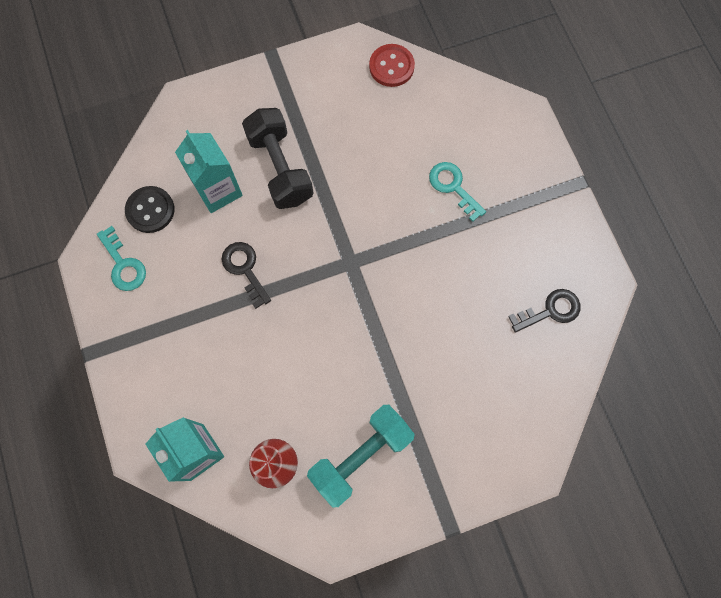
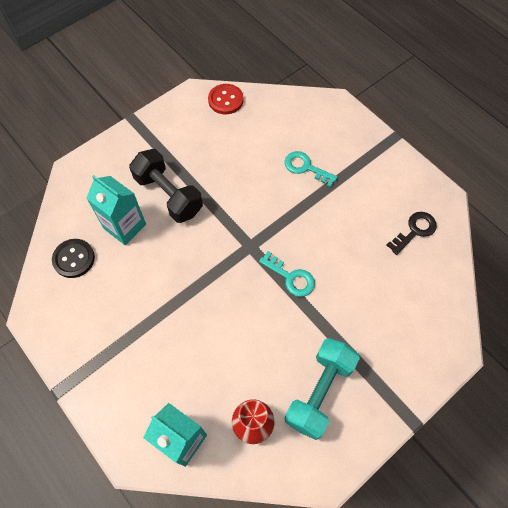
camera: 20 degrees left, 10 degrees down
(123, 265) = (65, 308): turquoise key -> turquoise key (291, 277)
(245, 269) = (168, 278): black key -> none

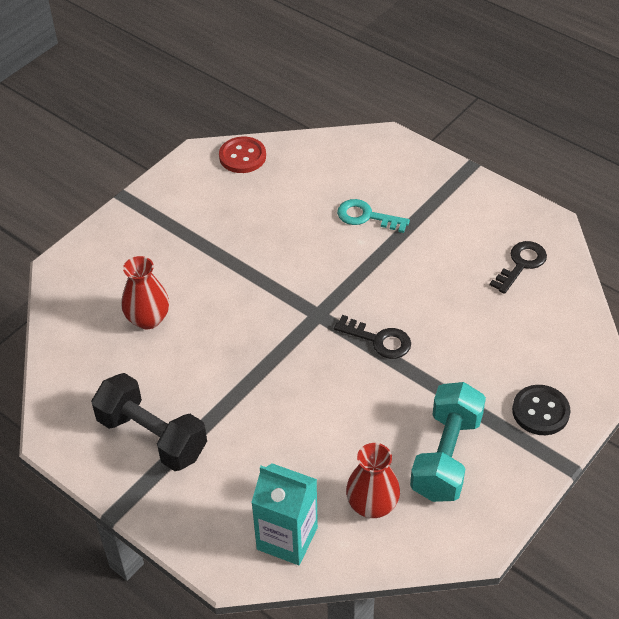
camera: 10 degrees left, 15 degrees down
(74, 259) = (90, 366): black button -> black button (540, 411)
(125, 226) = (148, 319): turquoise carton -> red vase
(168, 195) = (196, 275): black dumbbell -> black dumbbell (152, 436)
(291, 277) = (379, 340): turquoise key -> black key

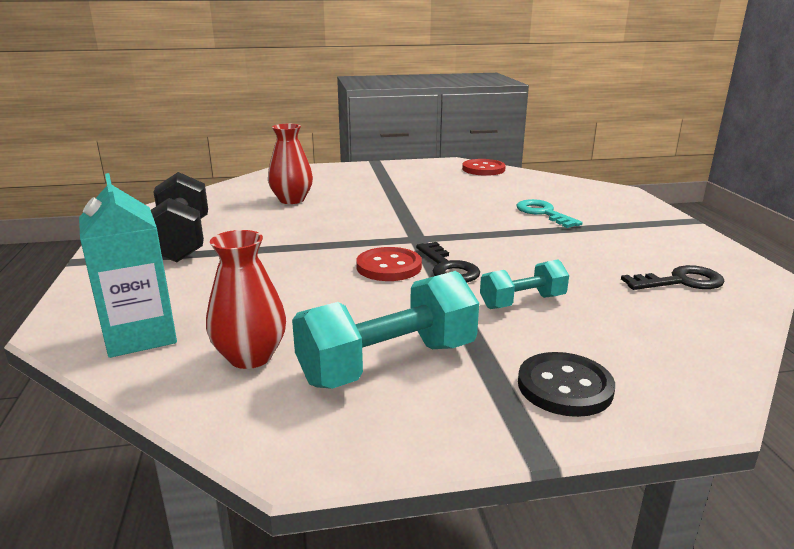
camera: 40 degrees right, 25 degrees down
(341, 365) = (389, 267): none -> red button
(457, 349) = (522, 302): none -> turquoise dumbbell

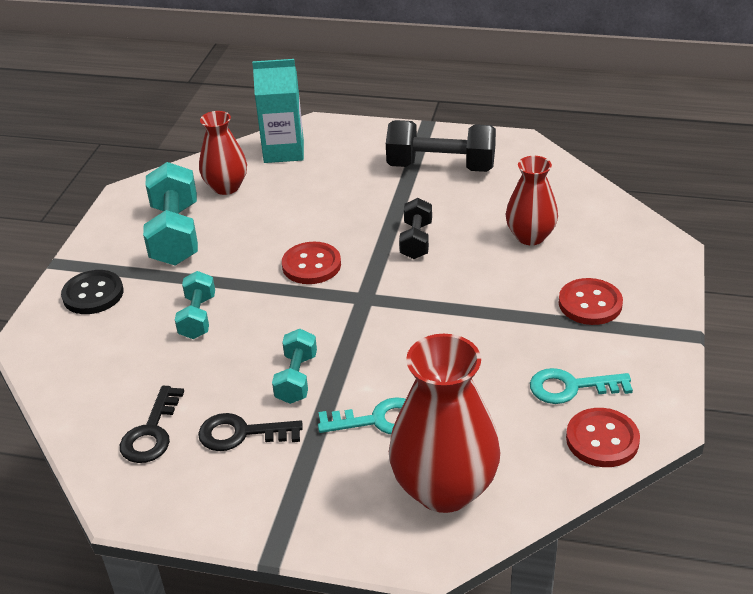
camera: 115 degrees right, 15 degrees up
(319, 233) = (416, 241): none -> black dumbbell
(364, 180) = (590, 304): none -> red button
(448, 268) = (285, 297): black key -> black key (241, 434)
(449, 177) = (571, 387): none -> turquoise key
(541, 243) = (296, 378): none -> turquoise dumbbell
(570, 192) = (444, 489): none -> red vase

